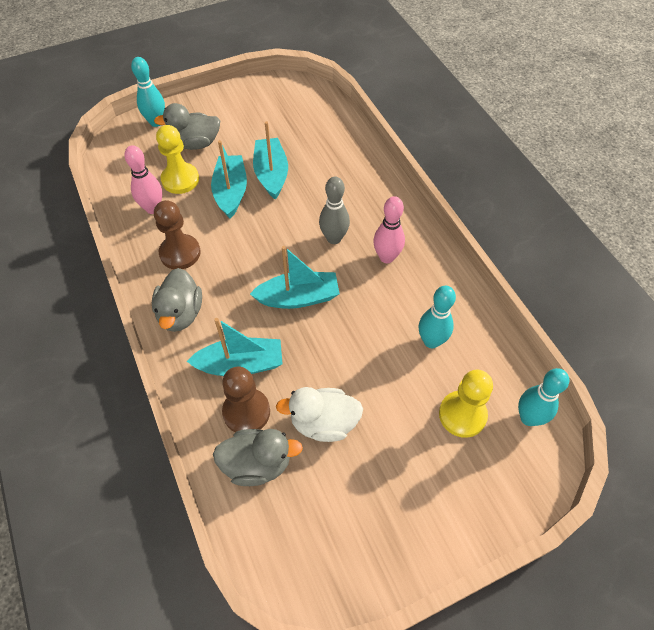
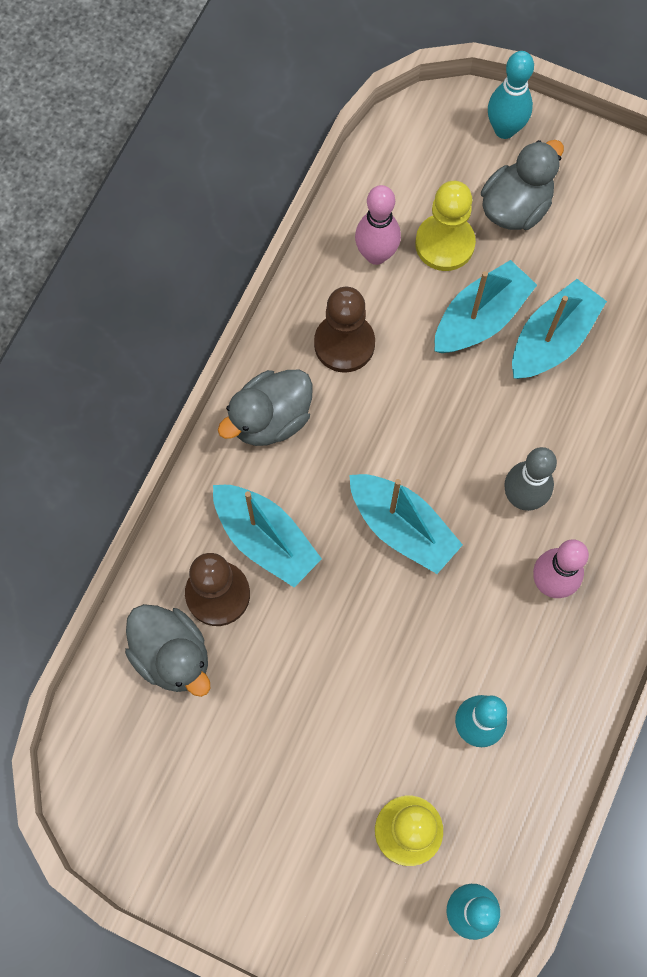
camera: 50 degrees right, 15 degrees up
(195, 143) = (515, 207): grey duck -> grey duck turned 90 degrees clockwise
(323, 423) = (272, 685): white duck -> none

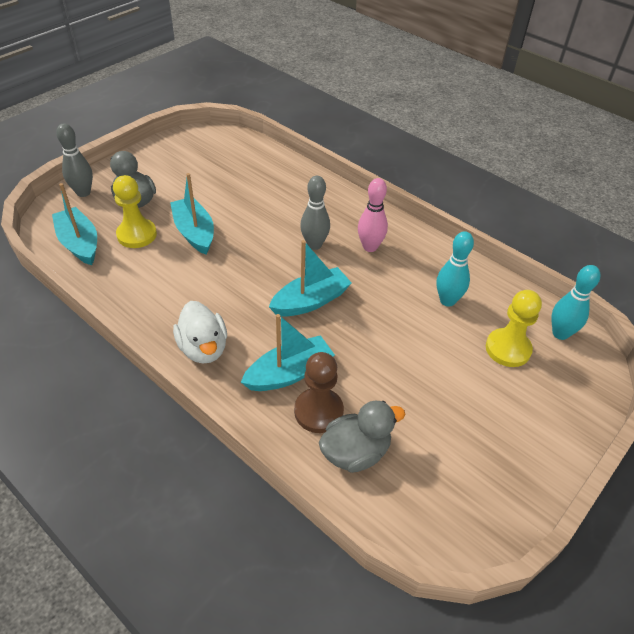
camera: 75 degrees left, 25 degrees down
(270, 419) = (203, 348): grey duck -> white duck
(344, 344) = (172, 297): brown pawn -> none
(376, 254) = (122, 266): pink bowling pin -> none
(504, 129) = (83, 192): turquoise bowling pin -> grey bowling pin
(552, 339) = (225, 209): turquoise boat -> turquoise boat (79, 243)

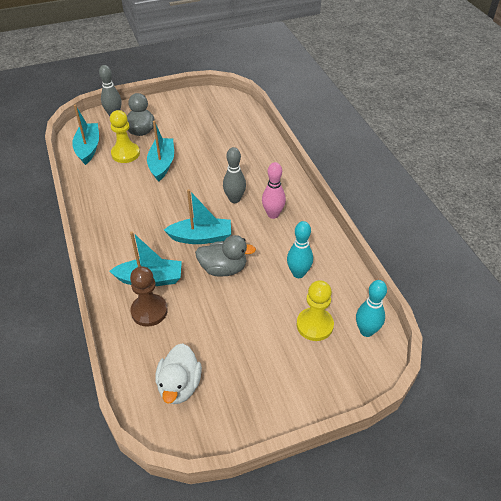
camera: 30 degrees right, 0 degrees up
(203, 348) = (111, 242): white duck -> white duck (179, 385)
(355, 452) = (151, 347): grey duck -> grey duck (223, 269)

